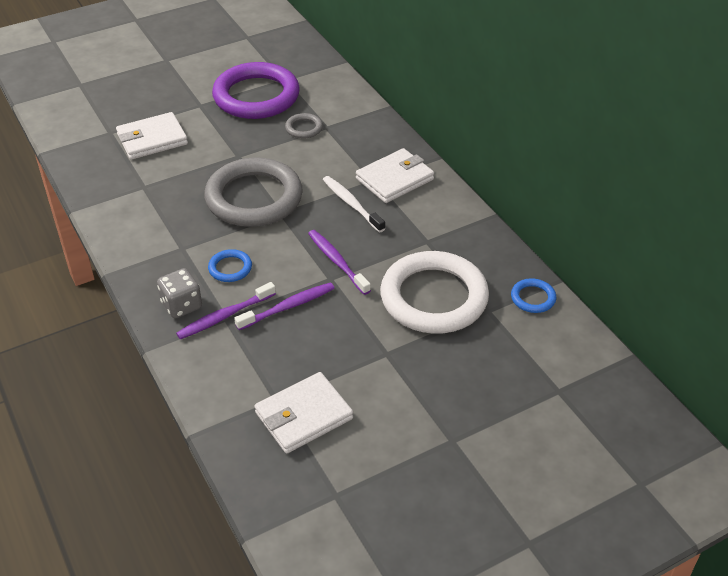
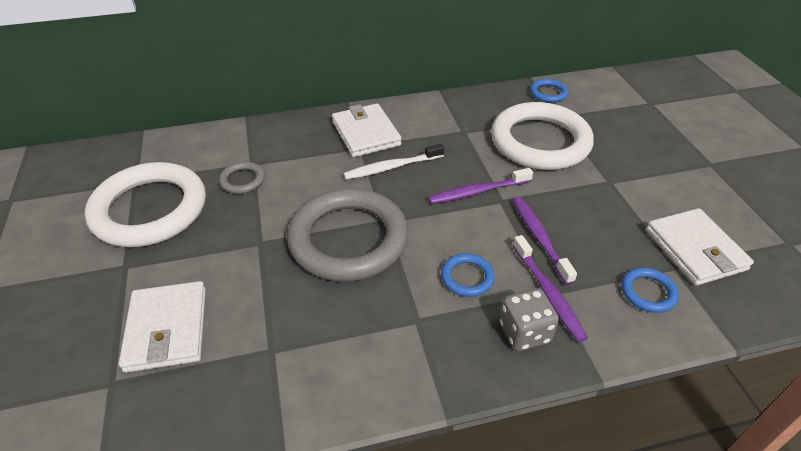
camera: 75 degrees left, 0 degrees up
(240, 379) = (648, 292): none -> blue ring
(256, 96) = (149, 209): purple ring -> white ring

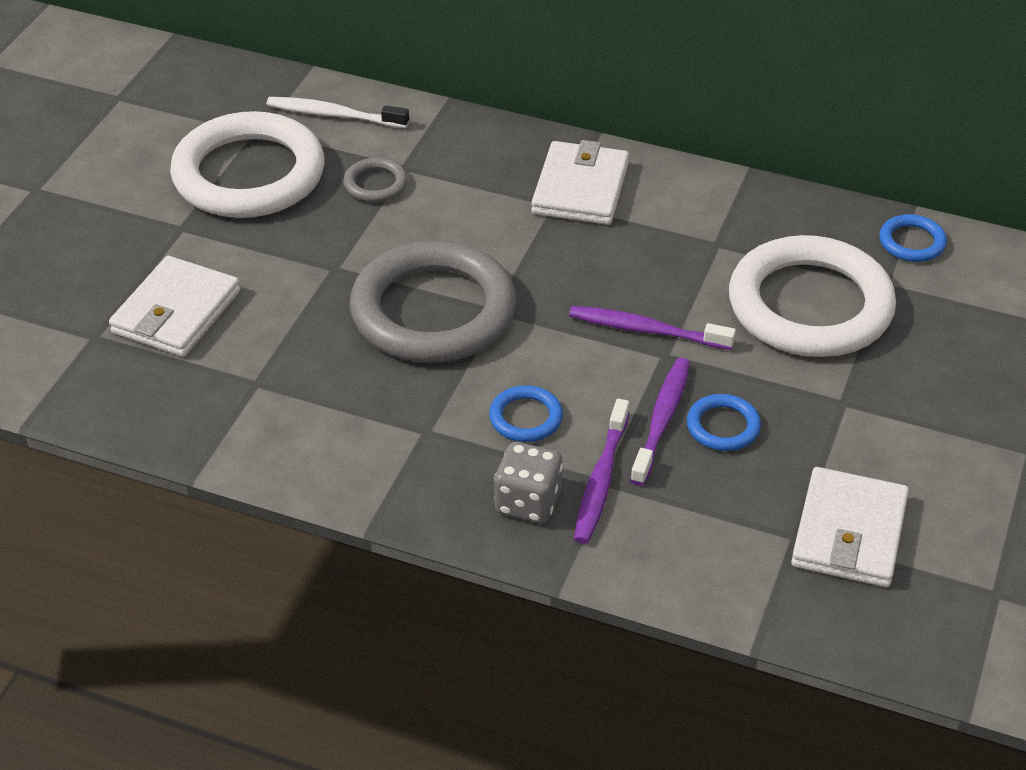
camera: 35 degrees right, 0 degrees up
(392, 167) = (569, 249): white toothbrush -> white toothbrush (334, 115)
(648, 292) = (723, 542): blue ring -> blue ring (723, 426)

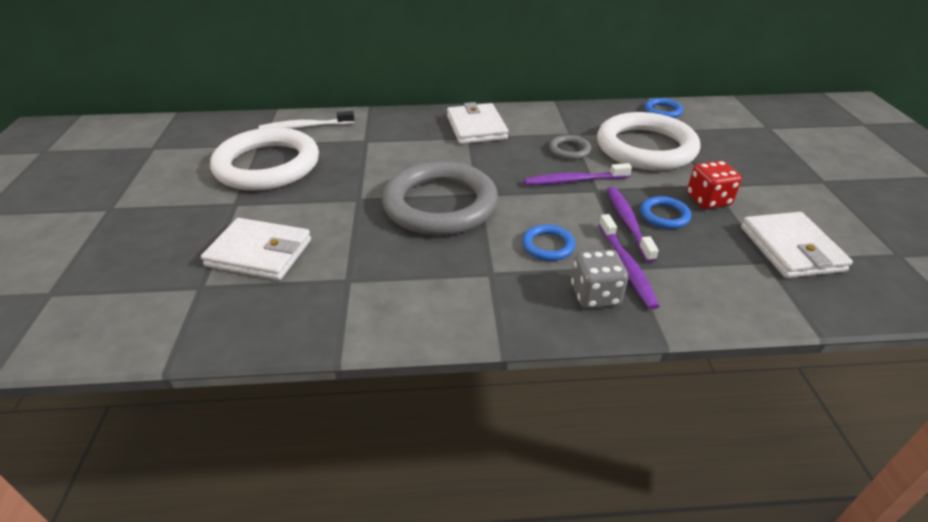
camera: 25 degrees left, 5 degrees down
(176, 312) = (259, 253): white wallet -> white wallet turned 75 degrees counterclockwise
(375, 184) = (354, 152): grey ring -> grey ring (569, 150)
(812, 424) = (708, 200): none -> red dice

